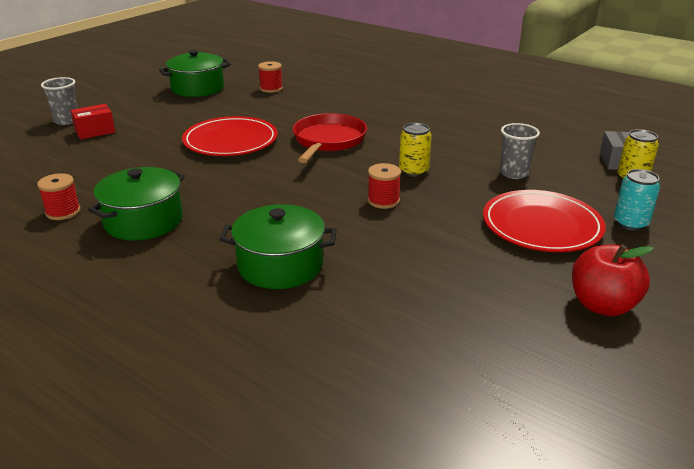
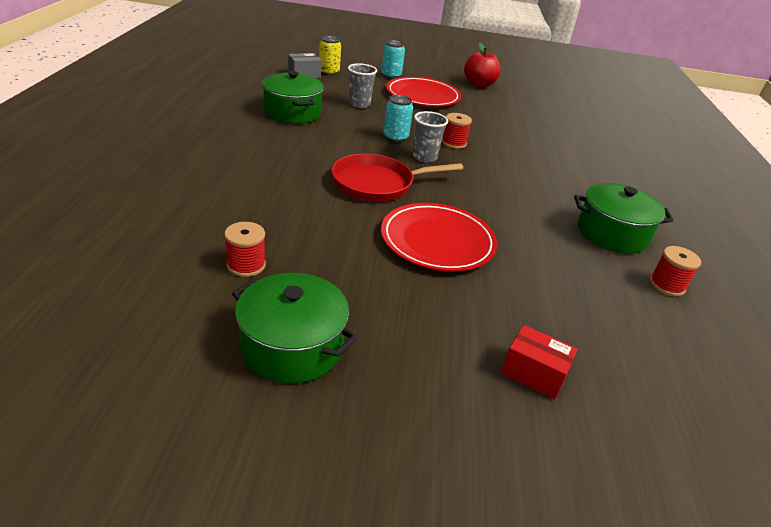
camera: 125 degrees left, 5 degrees up
(67, 121) = (542, 438): grey cup -> grey cup (424, 157)
(280, 265) = (569, 163): green pot -> green pot (292, 112)
(413, 171) = (395, 137): yellow can -> turquoise can

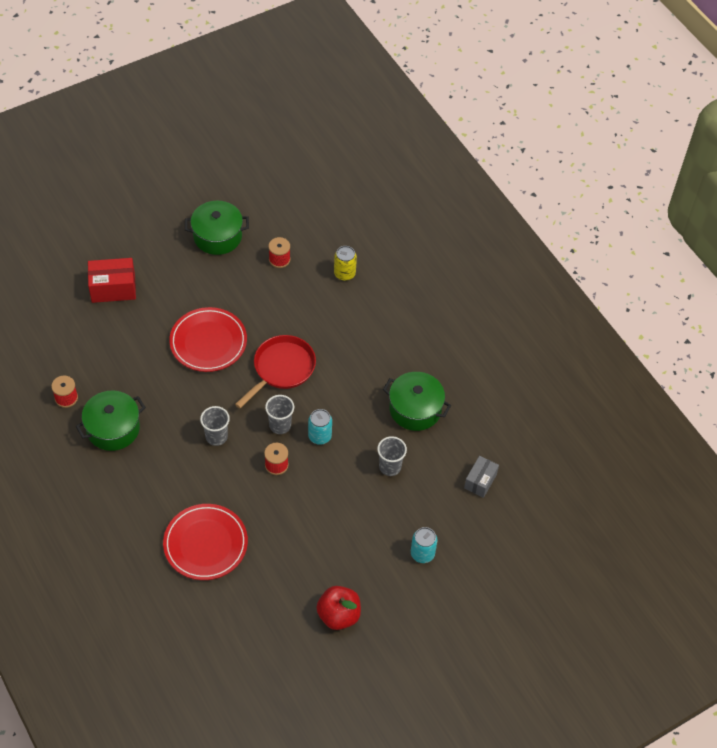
camera: 145 degrees right, 20 degrees up
(328, 72) = (471, 506): yellow can -> yellow can (344, 273)
(423, 96) = (361, 533): red plate -> red plate (205, 544)
(496, 179) = (216, 437): none -> grey cup
(533, 374) = (113, 288): red box -> red box, size x1.54

